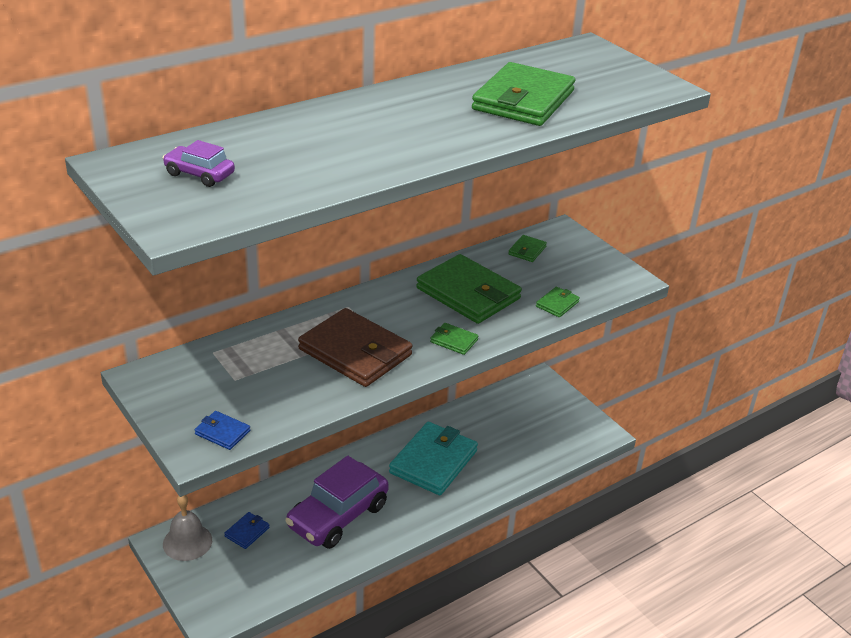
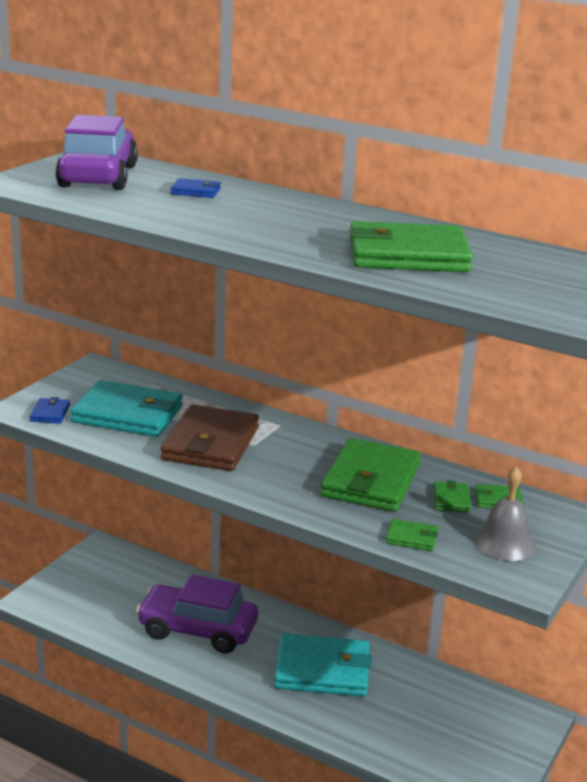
camera: 65 degrees right, 10 degrees down
(187, 542) = (109, 558): grey bell -> grey bell (504, 543)
(199, 174) = (98, 176): purple car -> purple car, size x2.10
(247, 532) = (141, 585): blue wallet -> blue wallet (196, 191)
(263, 384) = (127, 414): none -> turquoise wallet
(454, 341) = (278, 489): green wallet -> green wallet (451, 500)

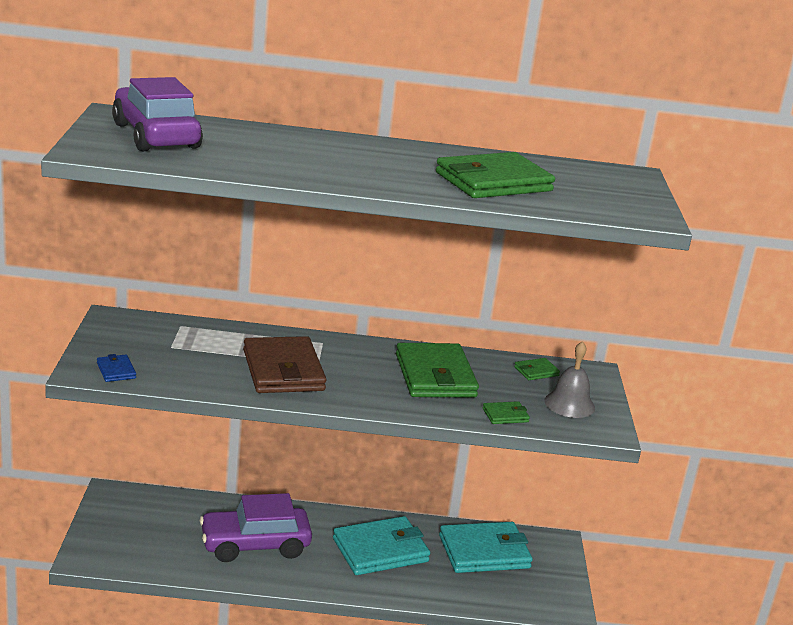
camera: 30 degrees left, 0 degrees up
(127, 414) = (187, 358): turquoise wallet -> turquoise wallet (484, 552)
(196, 191) = (259, 142): blue wallet -> none
(451, 500) = (505, 378): green wallet -> none

